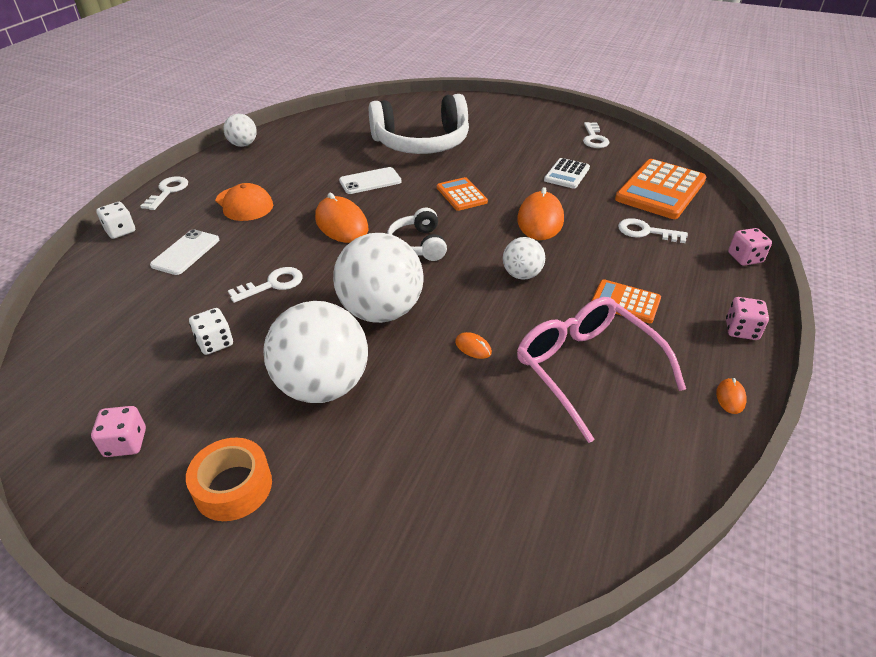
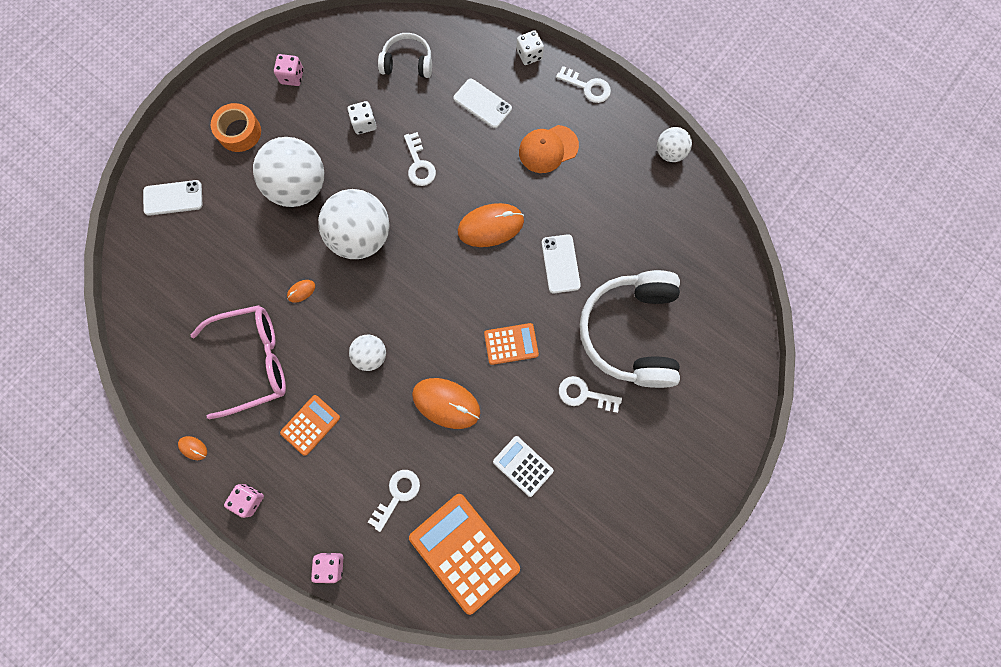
camera: 105 degrees right, 35 degrees up
(375, 550) = (173, 198): none -> white phone
(418, 245) = (439, 283): white headphones -> white headphones (407, 63)
(594, 138) = (596, 535): white key -> white key (584, 394)

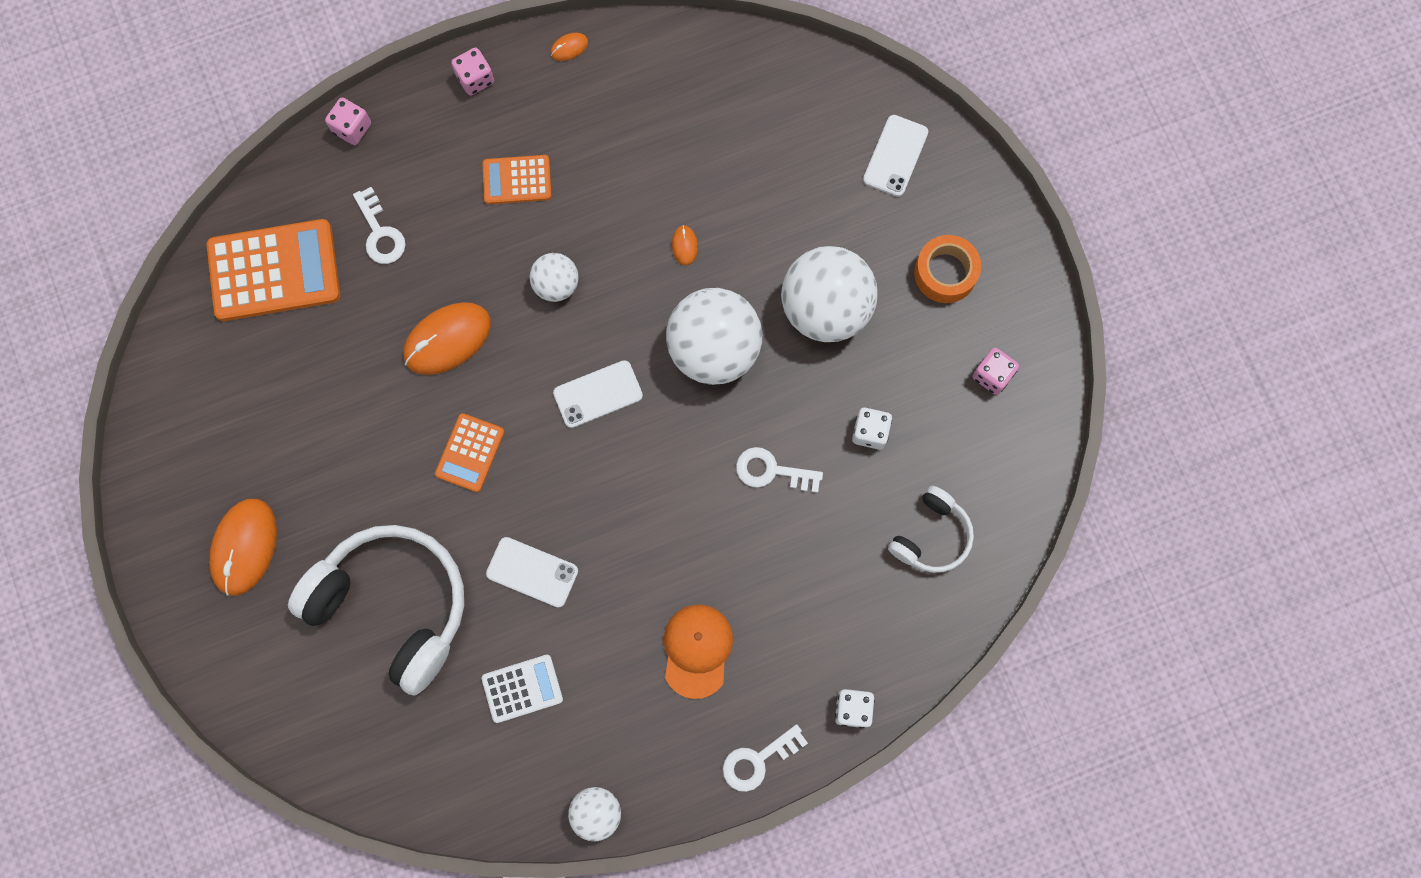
camera: 120 degrees right, 0 degrees up
(252, 362) = (630, 152): pink glasses -> none
(310, 425) = (517, 180): orange calculator -> orange calculator turned 105 degrees clockwise
(482, 103) = (813, 602): white phone -> white phone (598, 394)
(490, 226) = (634, 514): orange mouse -> orange mouse (244, 547)
(523, 466) = (322, 385): white calculator -> white calculator (522, 689)
(584, 394) = (356, 503): white key -> none

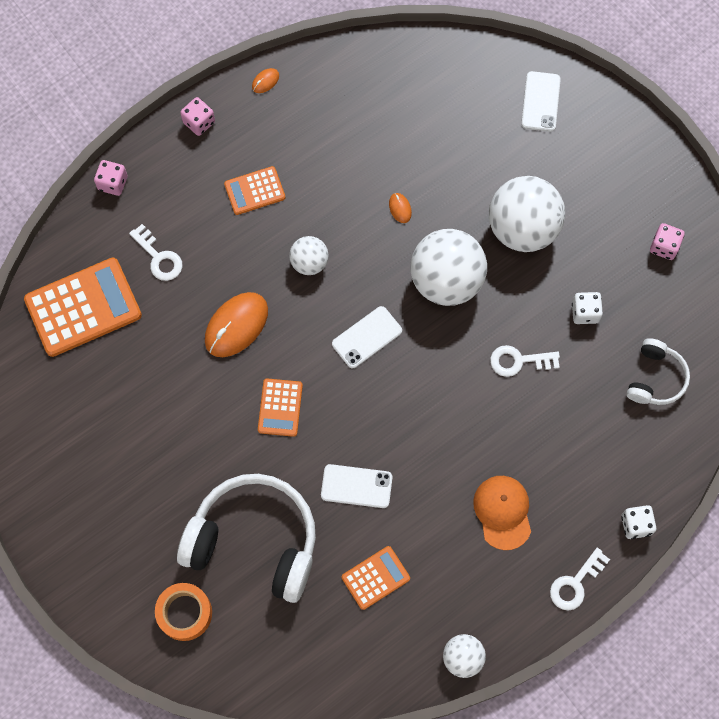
camera: 15 degrees left, 5 degrees down
(244, 547) = (122, 527): orange mouse -> none
(522, 689) = (375, 578): white calculator -> orange calculator
(945, 273) = (605, 179): orange tape -> orange tape (185, 613)

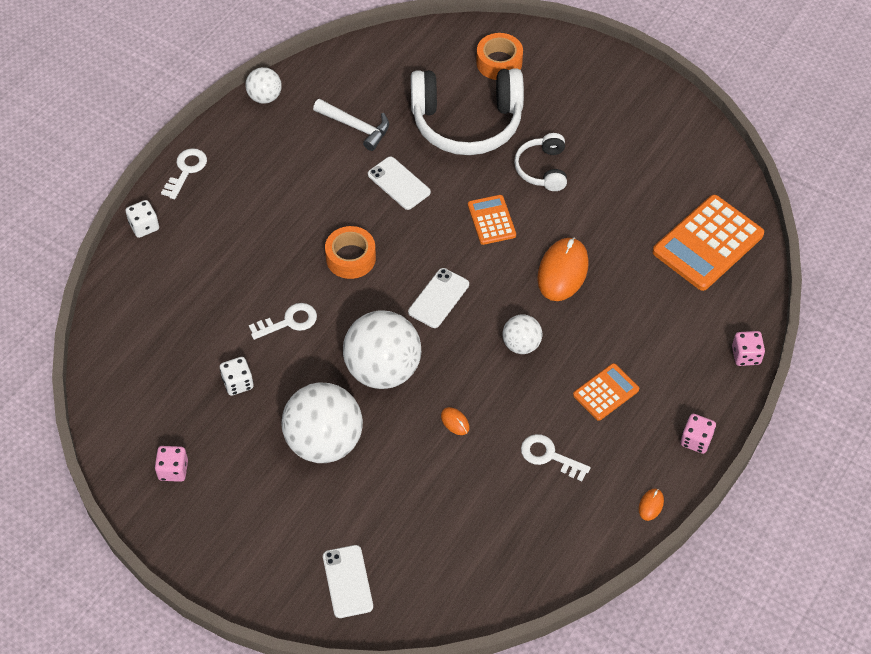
camera: 160 degrees right, 15 degrees down
(159, 257) = (664, 305): white key -> white key (549, 456)
(356, 486) = (399, 183): white phone -> white phone turned 60 degrees clockwise
(375, 578) = (356, 127): orange calculator -> white hammer
(436, 412) = (351, 258): none -> orange tape
(503, 512) = (264, 202): orange cap -> none
(655, 378) = (154, 346): white headphones -> white headphones (542, 169)

